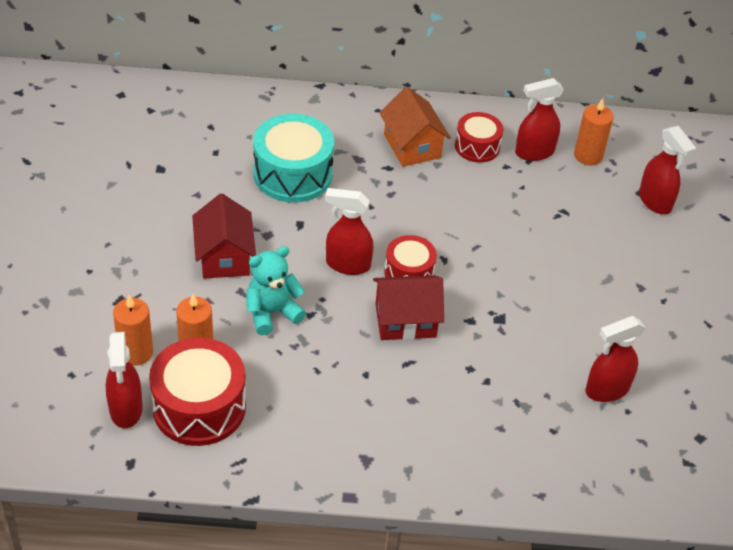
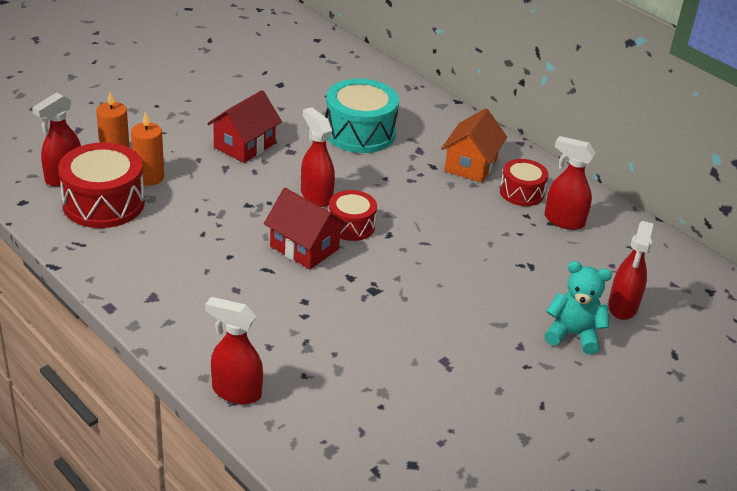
camera: 45 degrees right, 10 degrees down
(272, 313) = (225, 189): turquoise teddy bear -> turquoise teddy bear (573, 335)
(588, 156) = (608, 248): orange candle -> none
(606, 390) = (385, 382): red spray bottle -> red spray bottle (236, 391)

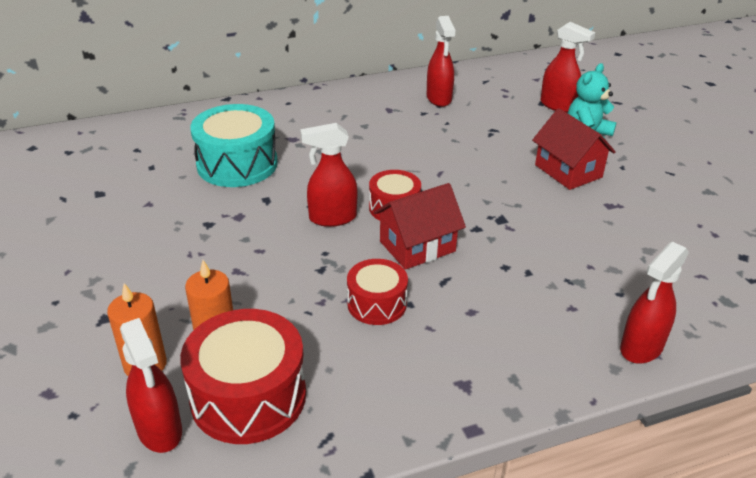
camera: 65 degrees left, 0 degrees up
(244, 145) = (204, 246): red house -> red house (568, 171)
(471, 165) = (334, 119): orange house -> none
(521, 192) = (390, 106): red drum -> red drum (377, 304)
(563, 220) = (439, 99): red spray bottle -> red spray bottle turned 60 degrees counterclockwise

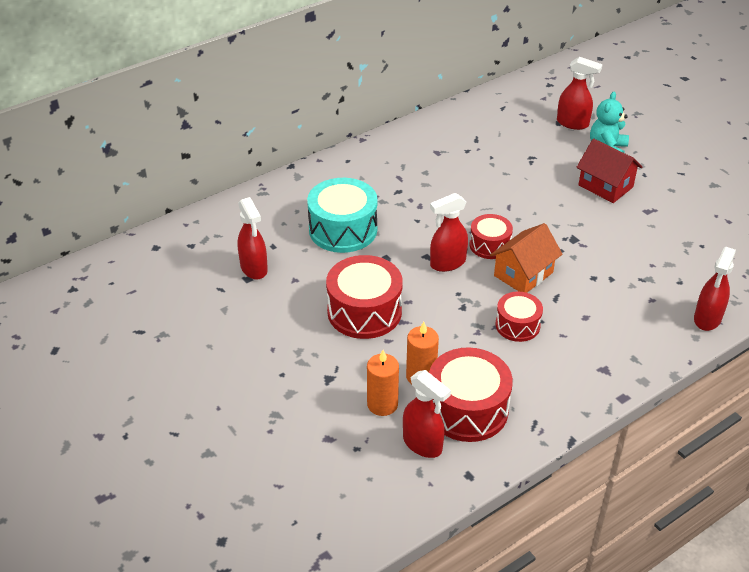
camera: 15 degrees left, 5 degrees up
(201, 251) = (364, 312): none -> red drum
(417, 246) = (523, 274): red house -> orange house
(439, 99) = (473, 133): red spray bottle -> red spray bottle (254, 269)

